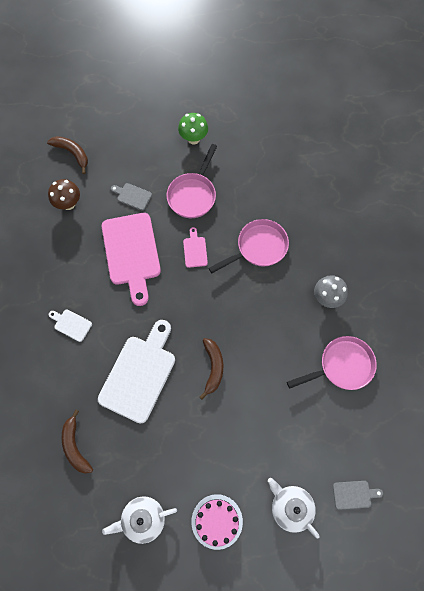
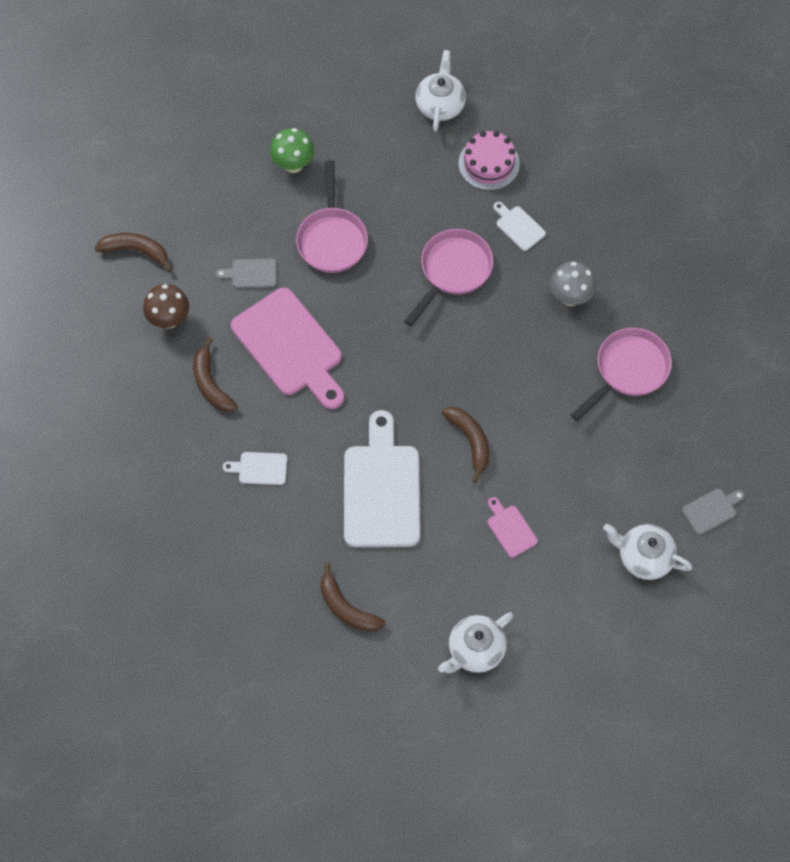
camera: 25 degrees left, 5 degrees down
(71, 255) = (211, 383): none -> brown banana
(195, 250) = (372, 308): pink cutting board -> pink cutting board (510, 528)
(217, 521) = (565, 612): pink cake -> pink cake (489, 164)
(303, 138) = (440, 105): none -> white teapot
(315, 236) = (518, 226): none -> white cutting board

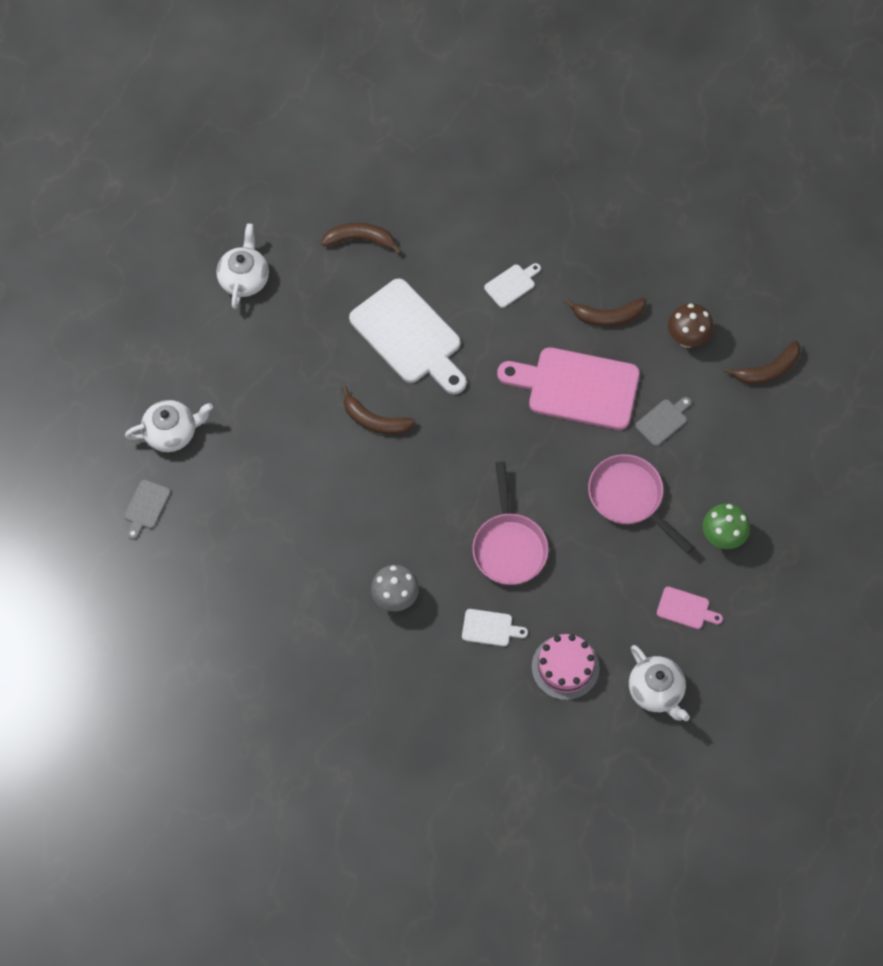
camera: 140 degrees right, 0 degrees up
(211, 383) = (608, 316): brown banana -> brown banana turned 150 degrees clockwise
(510, 528) = (289, 379): pink cutting board -> pink cutting board (686, 609)
(628, 371) = (298, 571): pink pan -> none

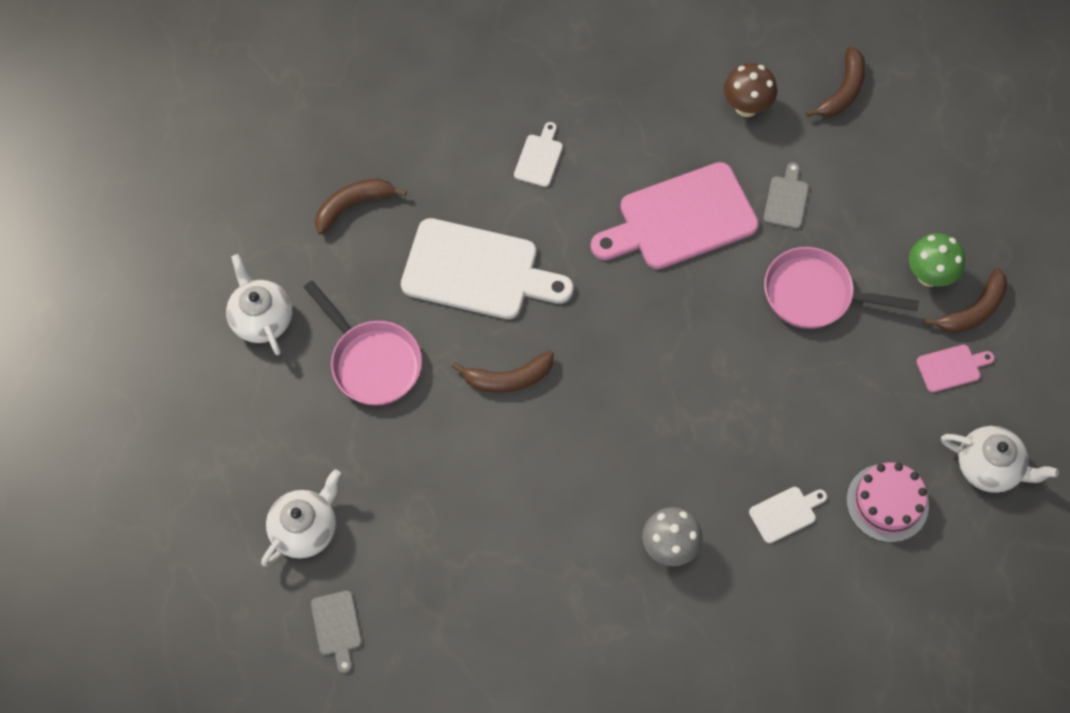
camera: 35 degrees left, 0 degrees up
(509, 546) = (739, 418): pink pan -> pink pan (372, 361)
(608, 316) = (656, 132): brown banana -> brown banana (973, 310)

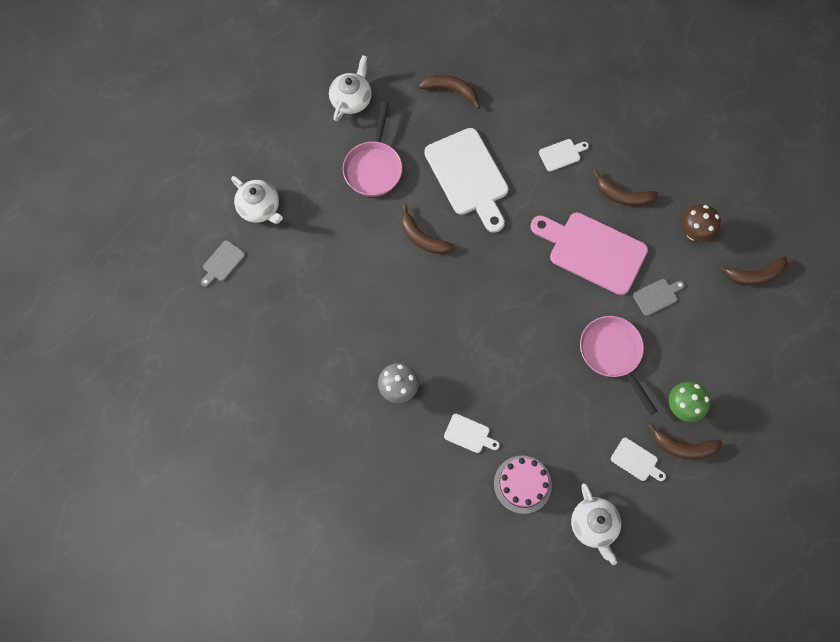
camera: 50 degrees right, 5 degrees up
(305, 528) = (260, 208): white teapot -> white teapot turned 45 degrees clockwise
(643, 139) = (622, 196): none -> brown banana
(951, 367) = (636, 461): pink cutting board -> white cutting board

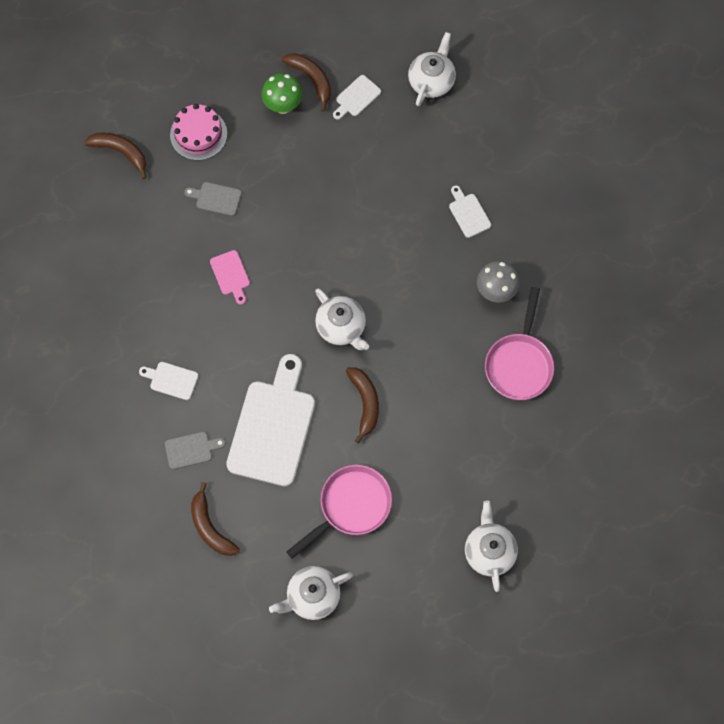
camera: 140 degrees left, 0 degrees up
(222, 263) = (564, 523): grey cutting board -> grey cutting board (191, 450)
(484, 275) = (341, 327): none -> white teapot
(522, 484) = (459, 147): pink cake -> pink cake (198, 134)
(592, 251) = (231, 275): pink cutting board -> pink cutting board, size x0.44
(613, 354) = (297, 183): pink pan -> pink pan (519, 364)
(622, 196) = (157, 300): brown banana -> none
(636, 461) = (356, 97): white cutting board -> white cutting board turned 120 degrees counterclockwise
(694, 233) = (132, 223): brown mushroom -> none

